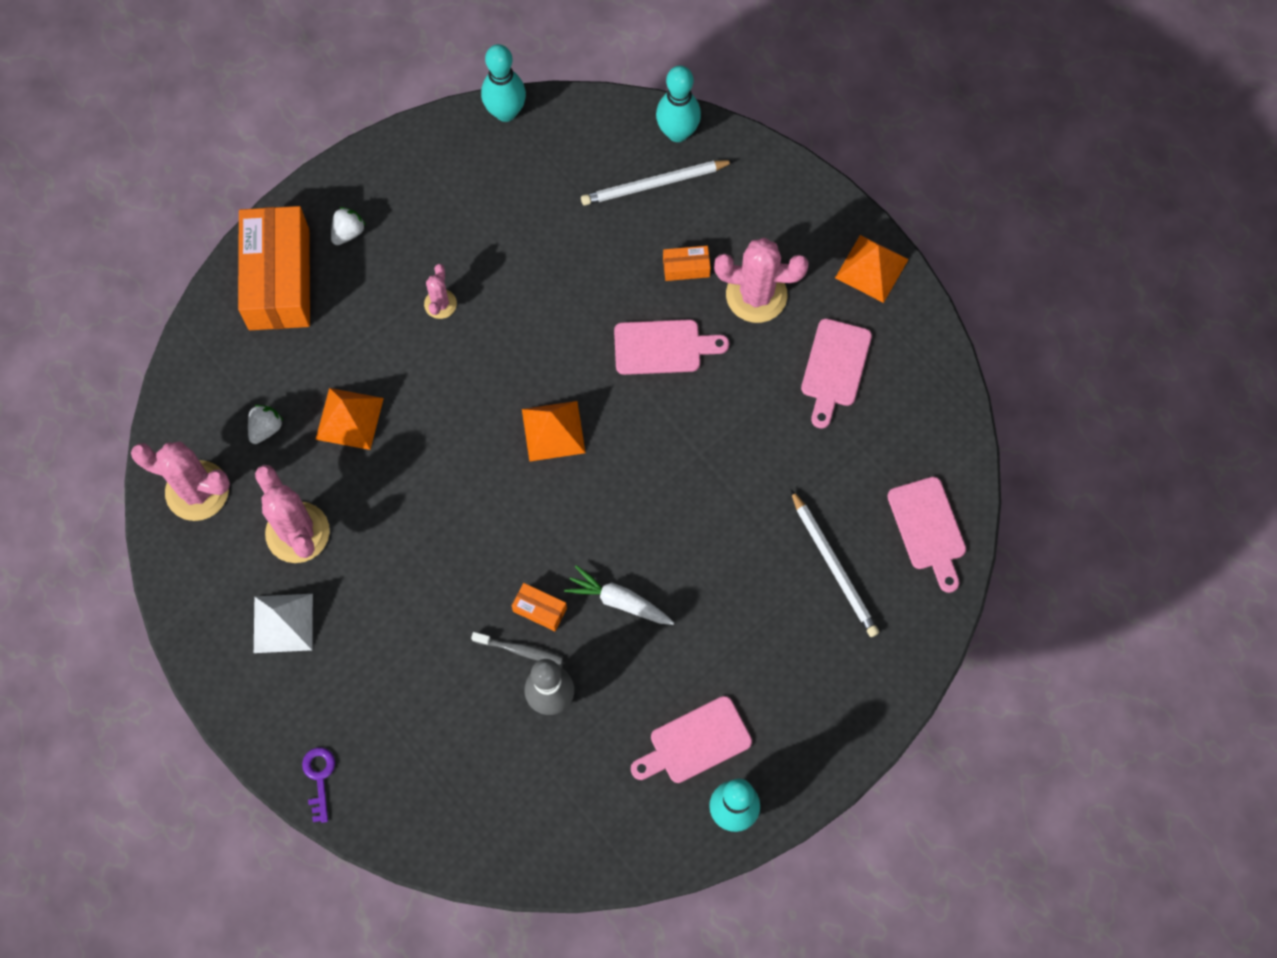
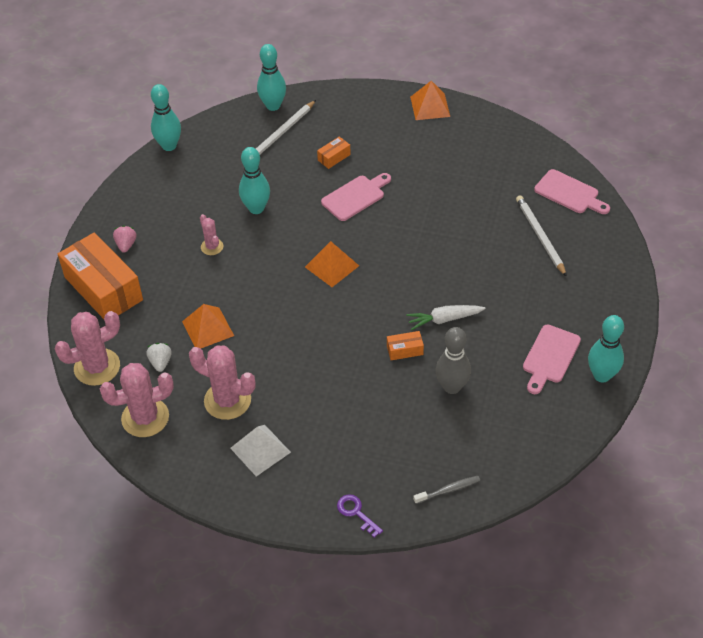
camera: 35 degrees left, 20 degrees down
(348, 232) = (126, 245): white strawberry -> pink strawberry
(520, 650) = (412, 376): grey toothbrush -> grey toothbrush (448, 490)
(533, 282) = (256, 208): none -> turquoise bowling pin
(756, 295) = (382, 148): pink cactus -> pink cactus (97, 367)
(834, 368) = (453, 155): pink cutting board -> none
(834, 566) = (540, 236): white pencil -> white pencil turned 135 degrees counterclockwise

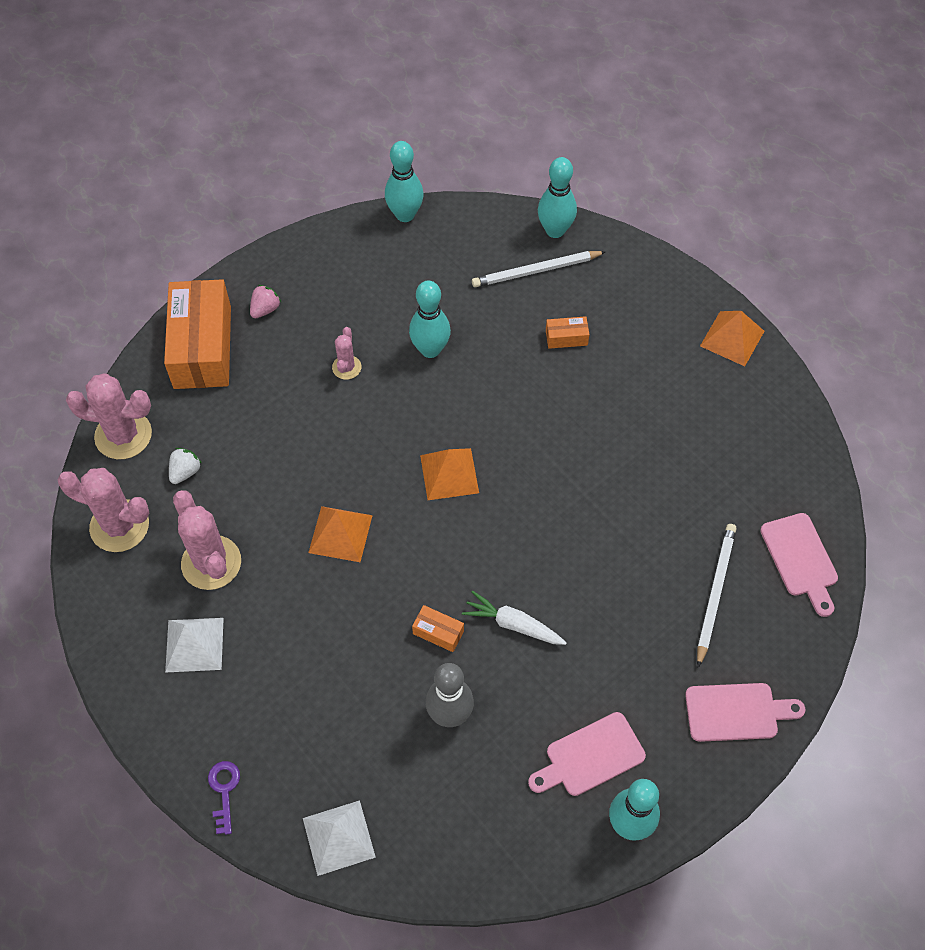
camera: 35 degrees right, 10 degrees up
(207, 328) = (262, 463): orange pyramid -> orange pyramid (340, 533)
(355, 197) = (548, 403): pink cutting board -> pink cutting board (737, 712)
(448, 490) = (338, 837): grey toothbrush -> white pyramid

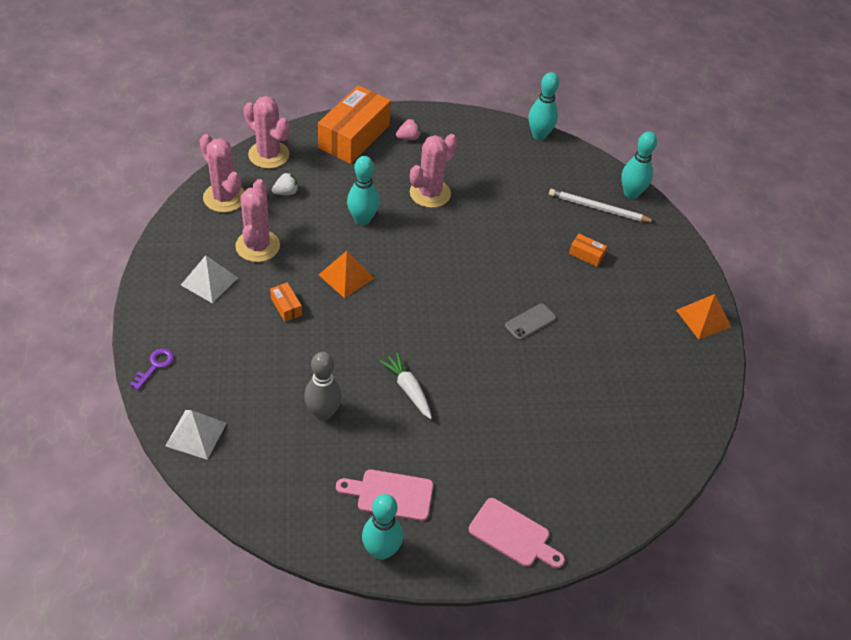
camera: 30 degrees right, 10 degrees down
(346, 367) = (430, 193): pink cactus -> pink cactus, size x1.89
(430, 349) = (491, 213): turquoise bowling pin -> turquoise bowling pin (362, 220)
(438, 632) = (357, 364): orange box -> orange box (286, 307)
(449, 474) = (442, 284): orange pyramid -> none
(572, 458) = (530, 322): none -> grey phone
(715, 593) = (560, 456): white pencil -> none
(800, 559) = (639, 474): pink cutting board -> none

